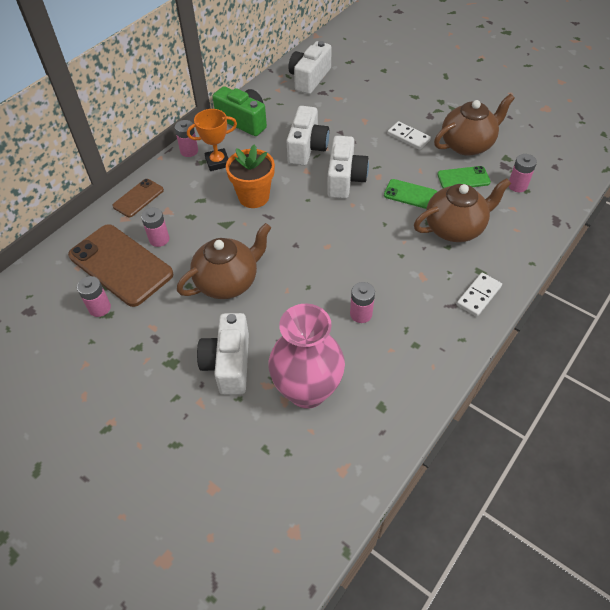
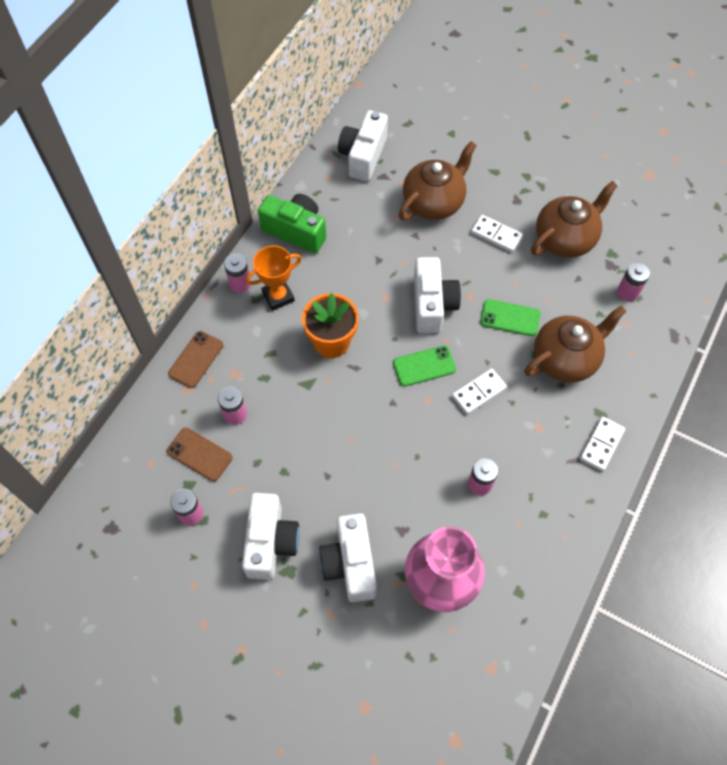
camera: 10 degrees left, 10 degrees up
(120, 265) = (199, 454): brown phone -> brown phone, size x0.52
(228, 281) = (327, 461): brown teapot -> brown teapot (434, 202)
(307, 148) = (380, 264): white camera -> white camera (271, 542)
(373, 245) = (479, 392): none -> white domino
(463, 178) = (566, 288): green phone -> green phone (424, 366)

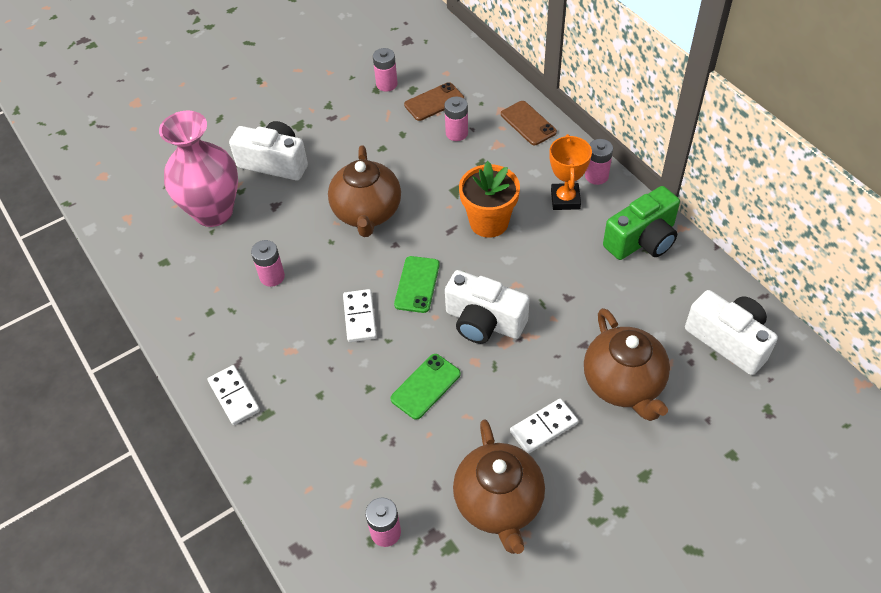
camera: 120 degrees right, 10 degrees down
(271, 542) = (329, 122): white camera -> none
(566, 359) = (345, 415): brown teapot -> brown teapot (367, 213)

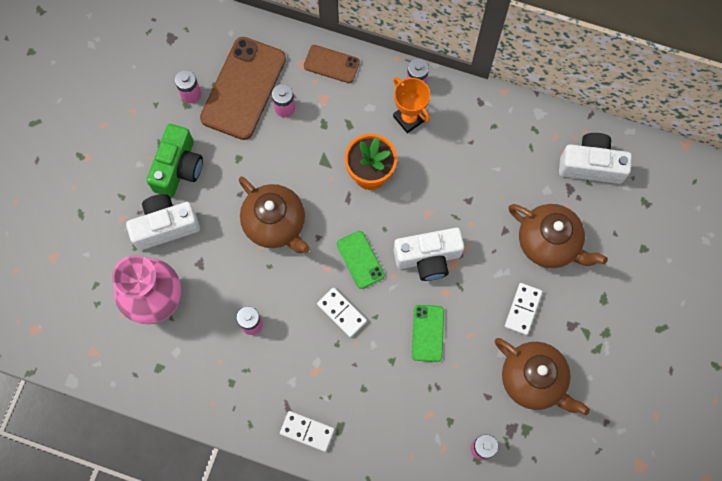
camera: 40 degrees left, 20 degrees up
(434, 102) = (243, 88): brown phone -> brown phone, size x1.94
(642, 240) = (485, 119): green camera -> green camera (178, 168)

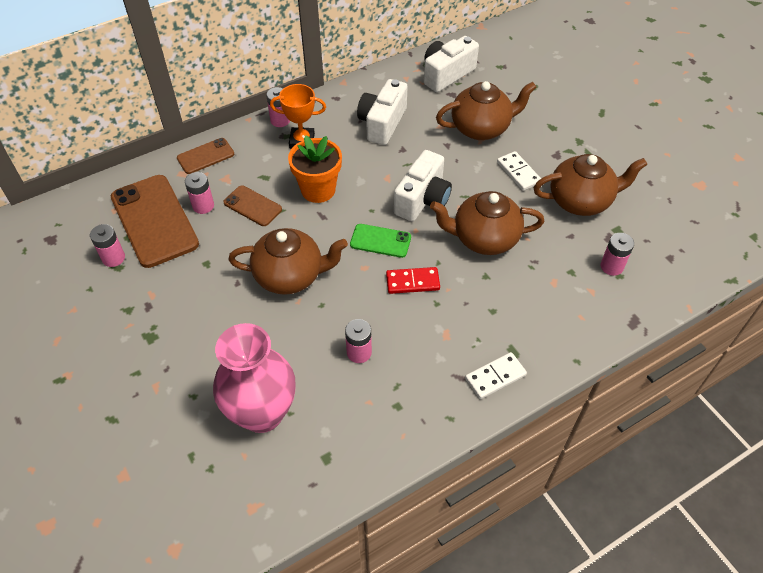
camera: 50 degrees left, 20 degrees down
(165, 226) = (202, 357): white camera -> white camera (382, 123)
(178, 168) = (163, 311): green camera -> none
(314, 142) = (252, 206): none -> brown phone
(342, 312) = (412, 282): white domino -> red domino
(427, 333) = (484, 238): green phone -> brown teapot

